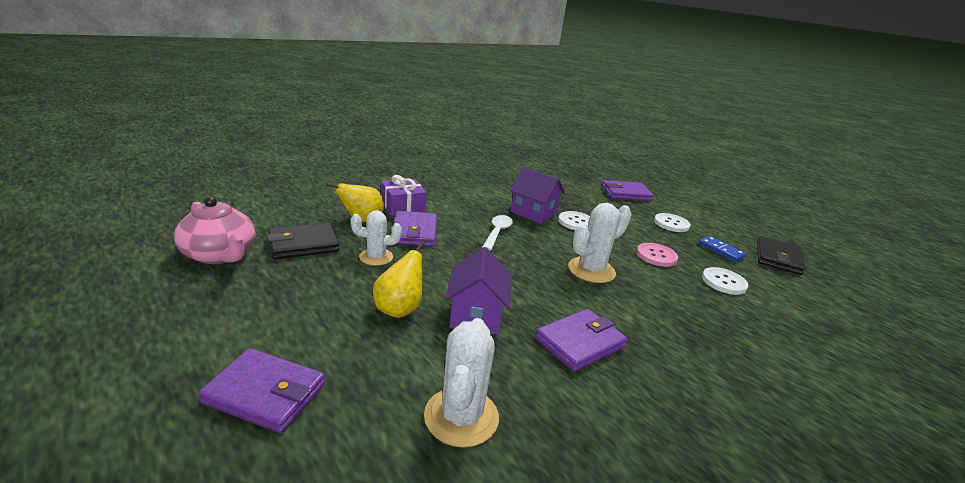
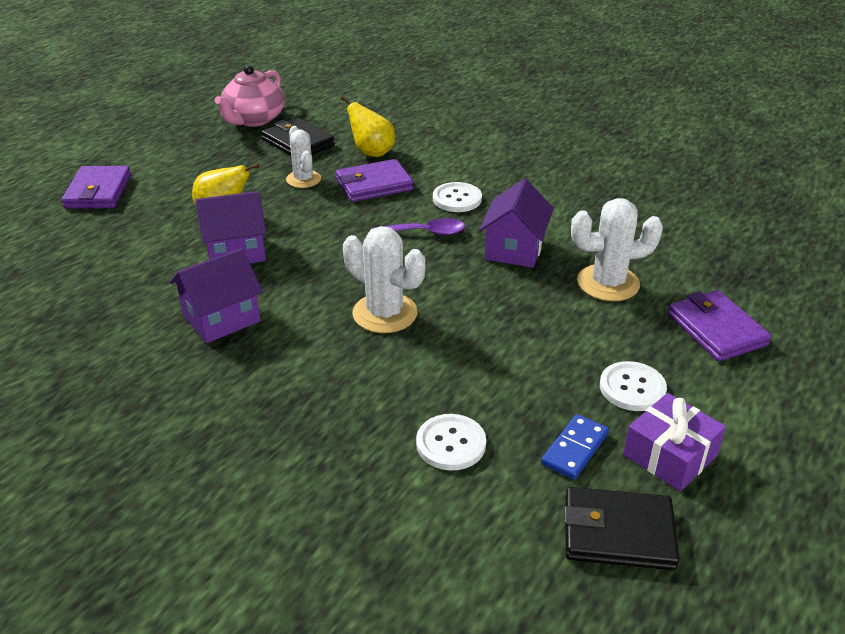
camera: 75 degrees right, 10 degrees up
(402, 206) = (430, 163): purple gift -> purple gift (670, 455)
(461, 416) = (97, 270): white cactus -> white cactus (608, 283)
(497, 232) = (425, 233): white spoon -> purple spoon
(576, 222) = (523, 287): white button -> white button (457, 199)
(580, 343) = (221, 318): purple wallet -> purple house
(656, 256) = (480, 370): pink button -> none

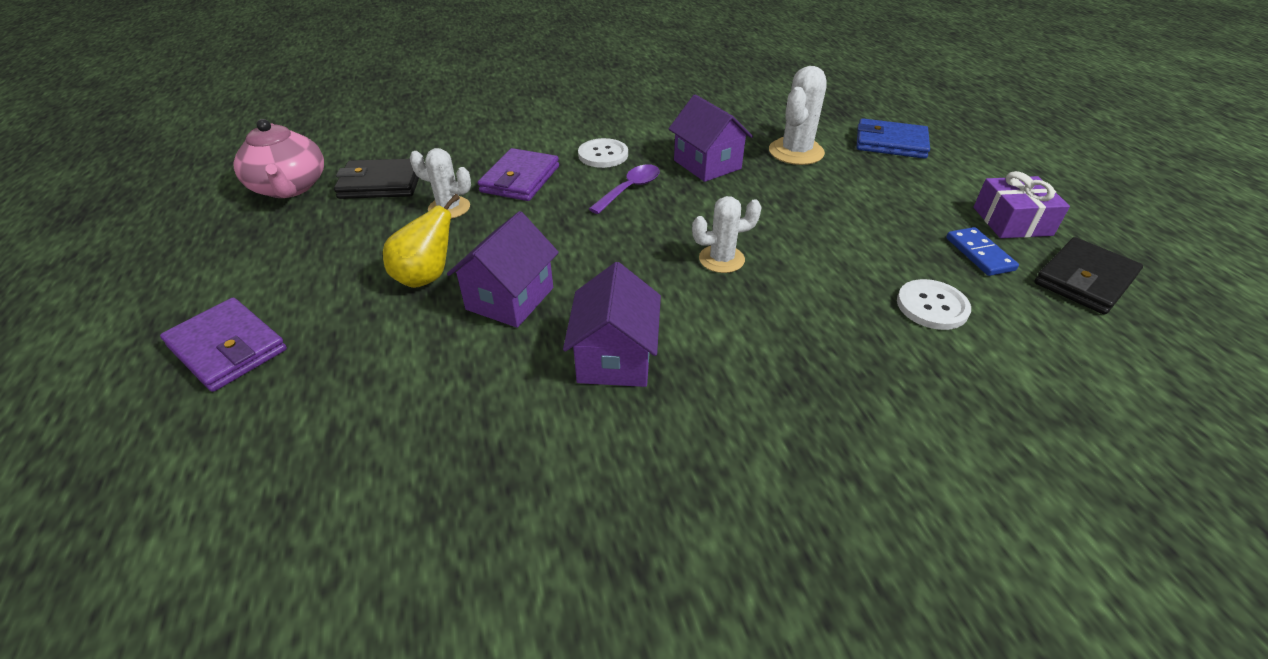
camera: 50 degrees left, 5 degrees up
(371, 153) = (468, 158): yellow pear -> none
(385, 313) = (721, 259): white cactus -> white cactus, size x0.67
(632, 388) = (927, 200): white button -> none
(716, 329) = (890, 143): purple wallet -> blue wallet

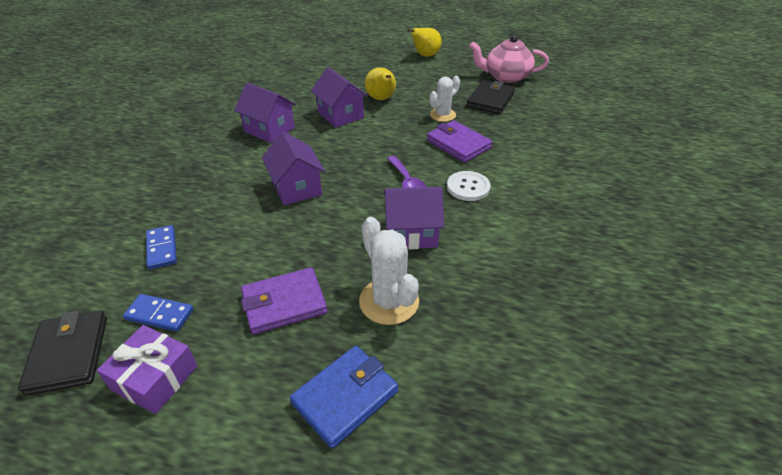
camera: 120 degrees right, 0 degrees up
(208, 287) = (425, 56): none -> yellow pear
(227, 348) = (377, 57): purple wallet -> purple wallet (284, 303)
(721, 259) = (296, 188): white cactus -> purple house
(932, 306) = (162, 249): white button -> blue domino

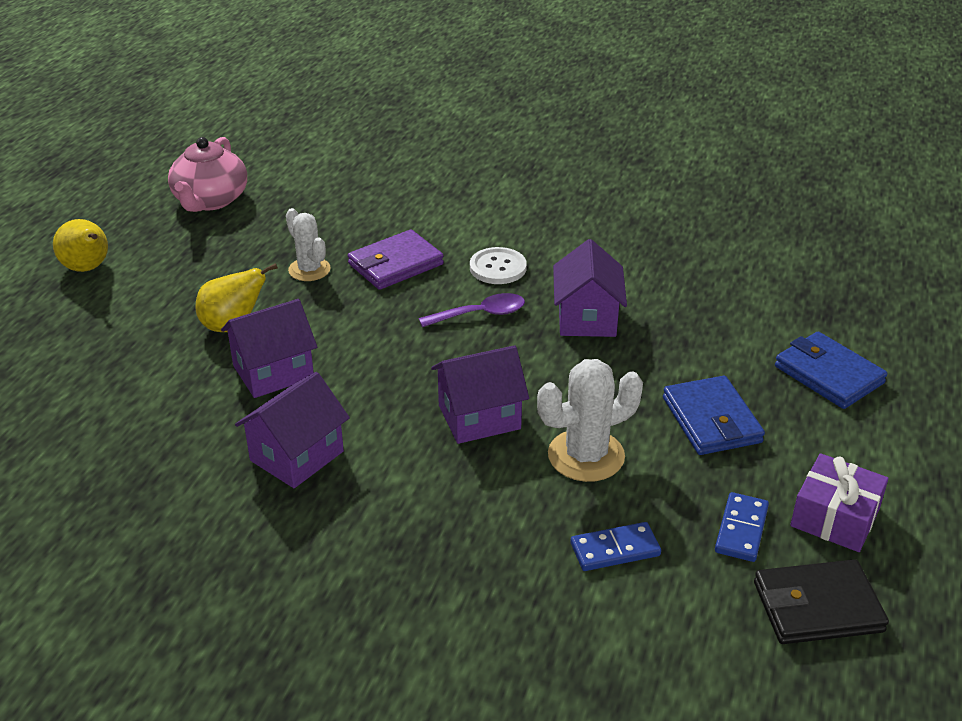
camera: 85 degrees left, 5 degrees down
(284, 303) = (711, 420): purple wallet -> blue wallet
(389, 301) = (701, 341): white cactus -> white cactus (586, 456)
(490, 100) = (280, 223): black wallet -> none

